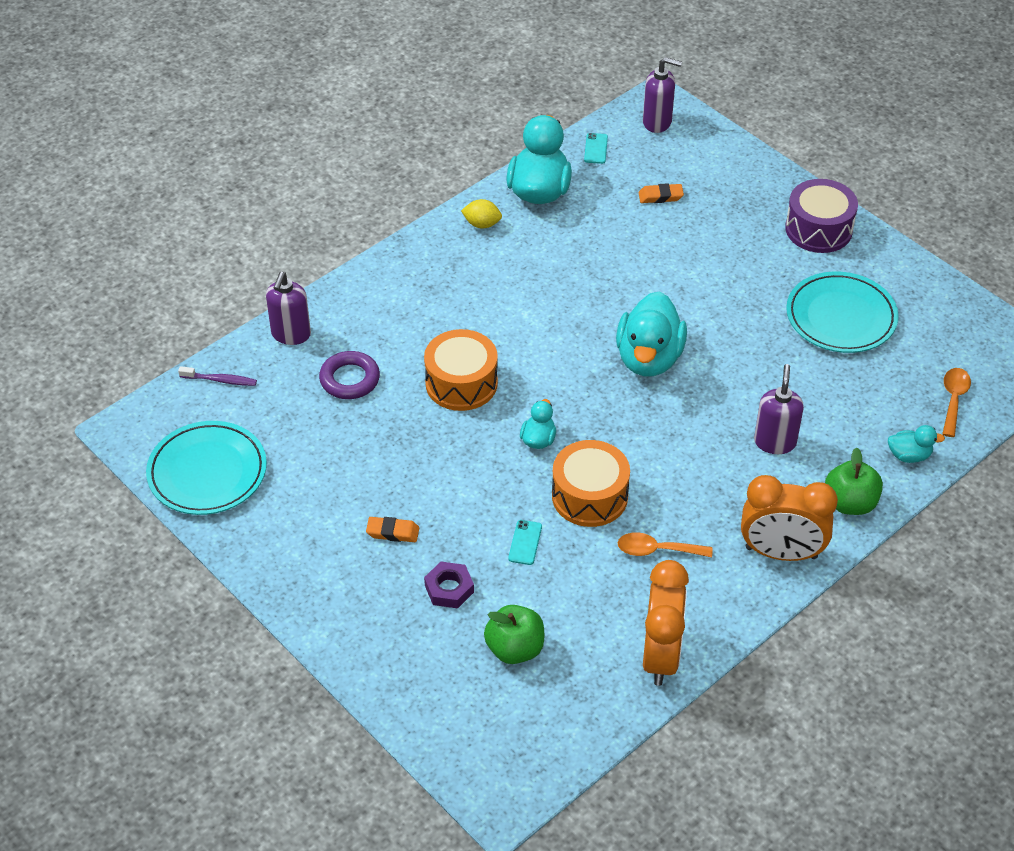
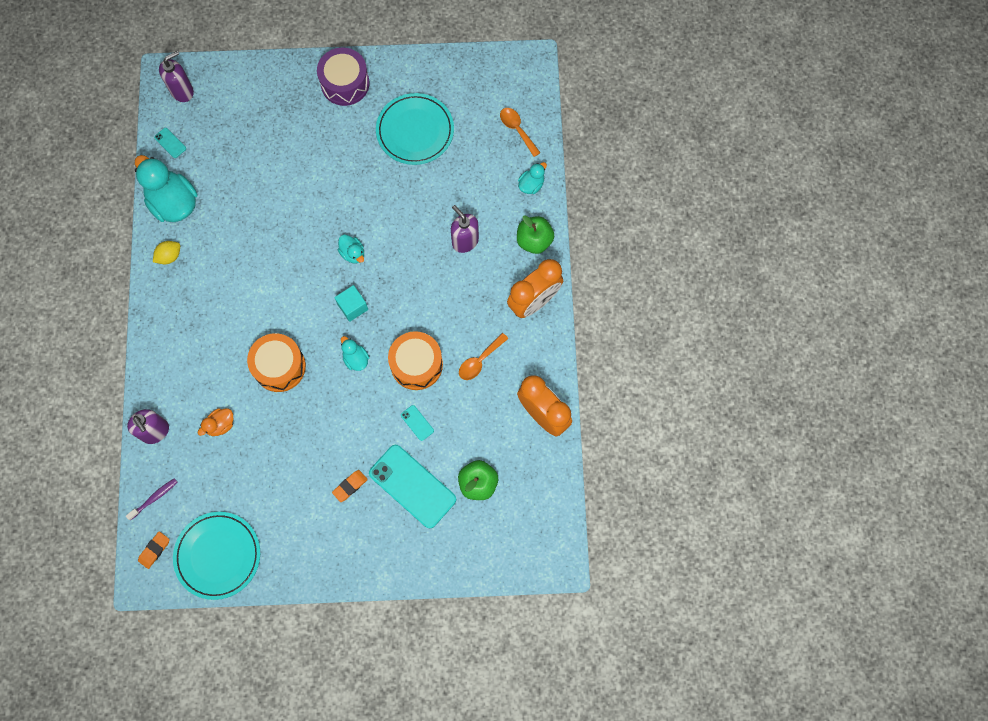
camera: 50 degrees left, 25 degrees up
(350, 379) = (220, 425): purple ring -> orange duck
(449, 589) = (412, 486): purple nut -> turquoise phone
(591, 398) = (352, 307): none -> turquoise cube
(649, 358) = (353, 253): turquoise duck -> turquoise duck, size x0.49
(660, 196) = (242, 142): orange eraser -> orange eraser (154, 550)

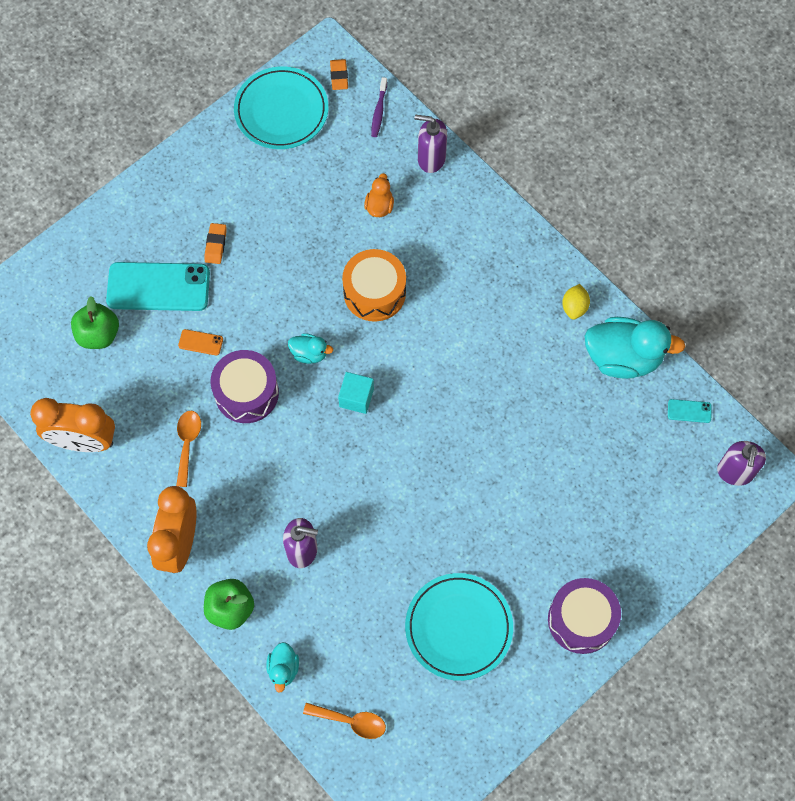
camera: 140 degrees right, 5 degrees down
(353, 253) = (404, 448): turquoise duck -> none
(416, 364) = (246, 393): orange drum -> purple drum
(417, 423) = (200, 342): turquoise phone -> orange phone

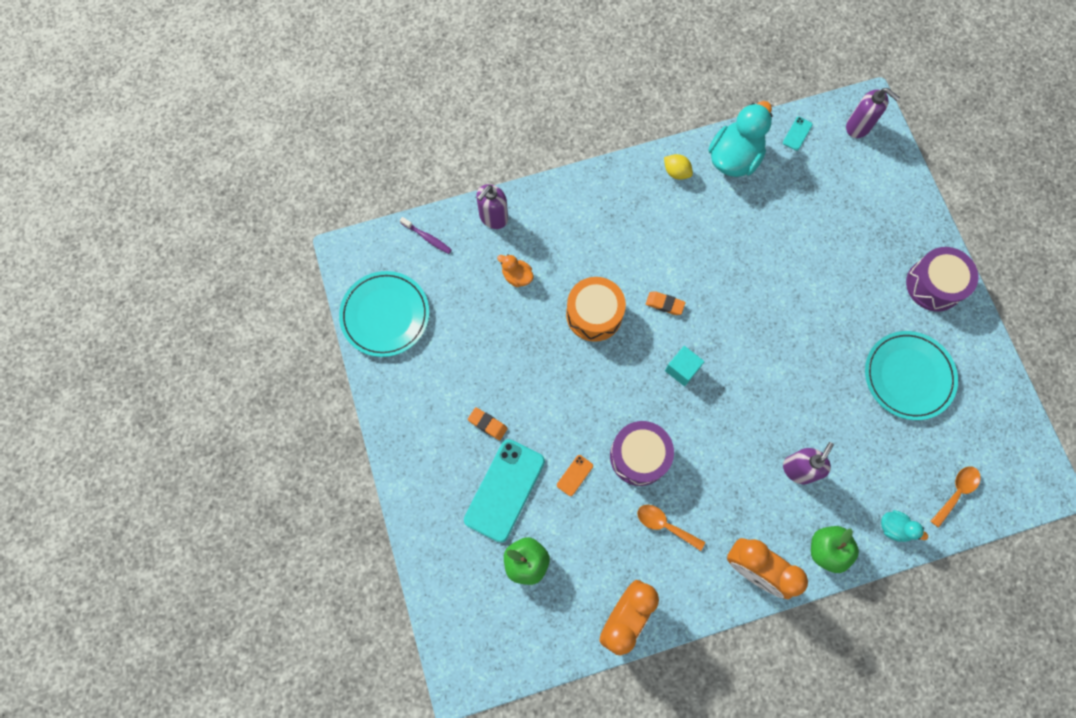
camera: 65 degrees left, 5 degrees up
(309, 353) = (626, 389): turquoise duck -> none
(339, 76) = (377, 255): orange eraser -> orange eraser (664, 304)

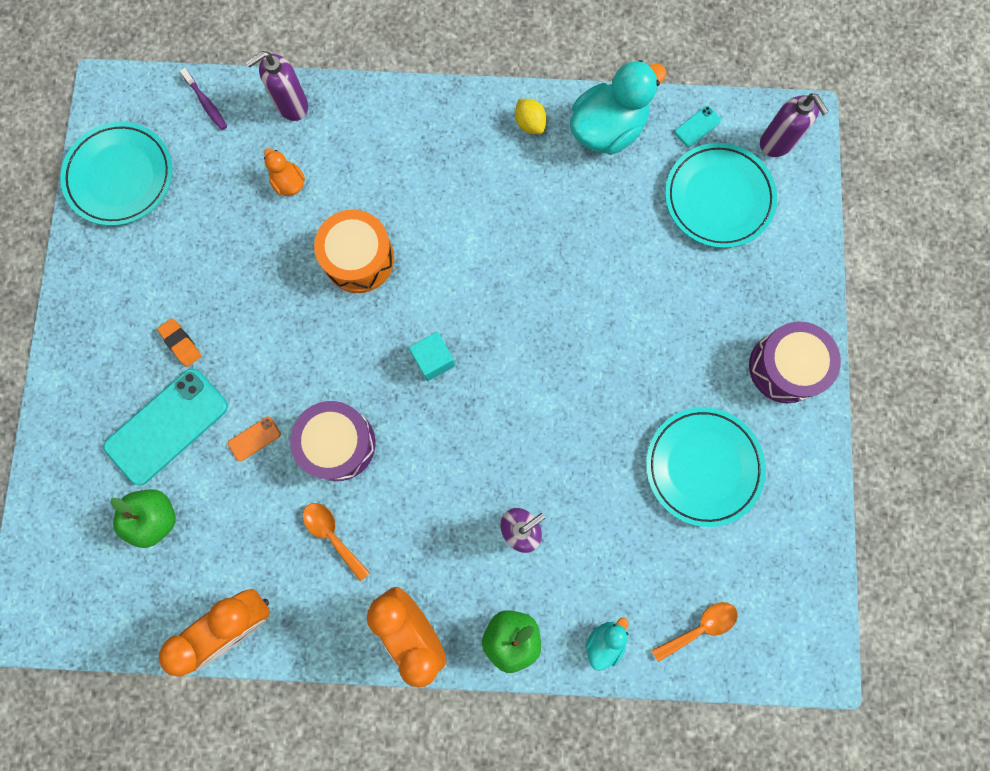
camera: 20 degrees right, 5 degrees up
(664, 304) = (447, 276): orange eraser -> none
(834, 180) = (718, 198): none -> turquoise plate
(894, 527) = (604, 641): turquoise duck -> turquoise duck turned 105 degrees counterclockwise

